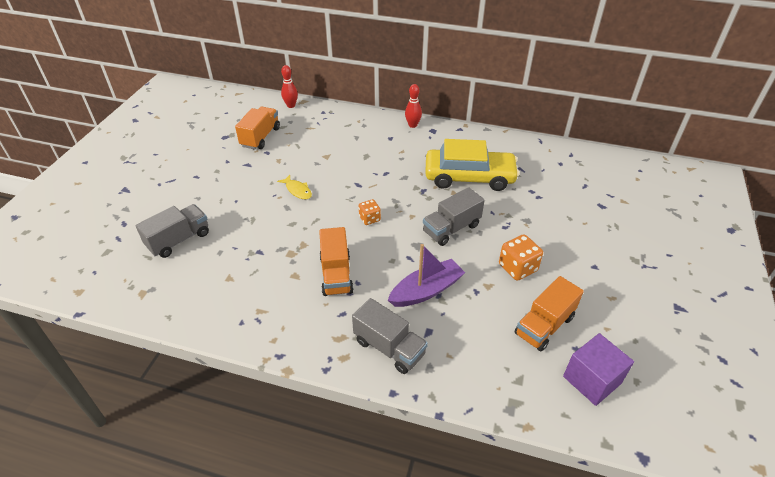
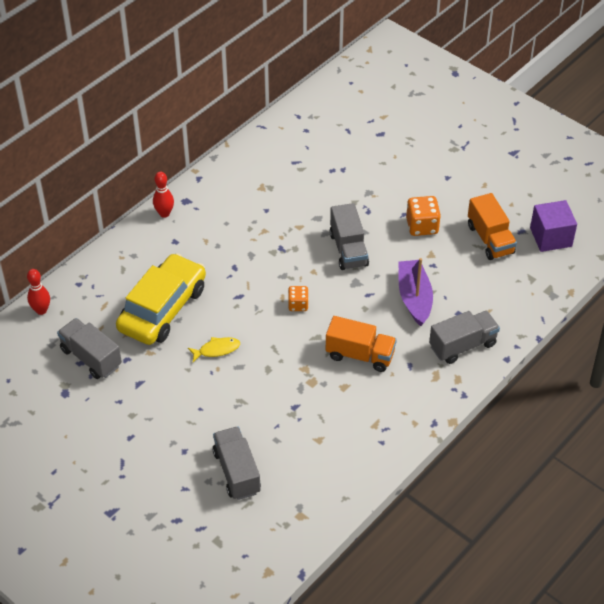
camera: 65 degrees left, 5 degrees up
(260, 137) = (91, 358): orange truck -> grey truck
(469, 177) = (283, 205): yellow car -> yellow car (163, 309)

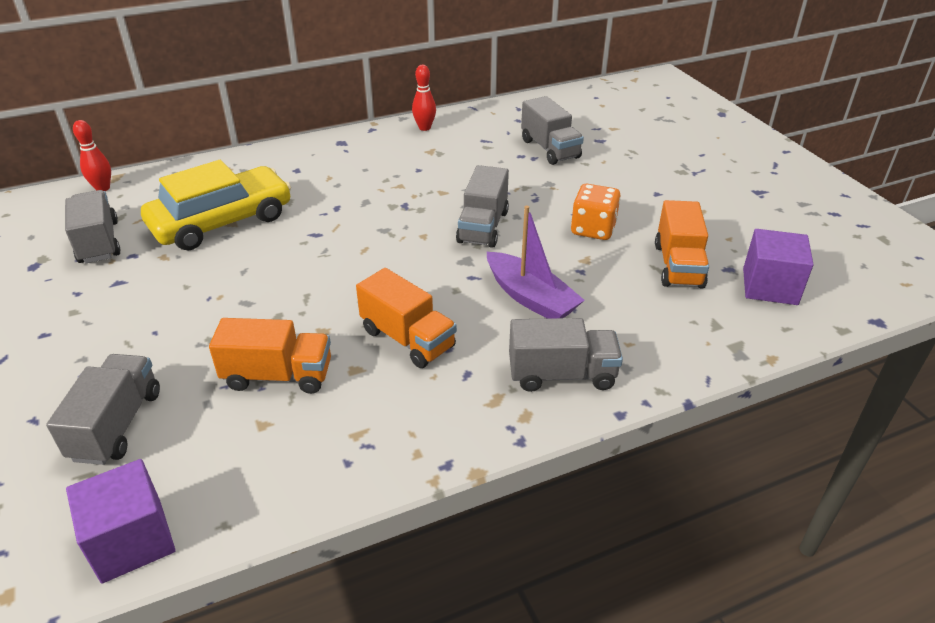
camera: 25 degrees right, 10 degrees down
(164, 213) = (309, 146): red bowling pin -> red bowling pin (424, 128)
(217, 350) = (238, 277): yellow fish -> none
(298, 305) = (376, 262): orange dice -> none
(302, 407) = (278, 376): none -> orange truck
(305, 523) = (132, 540): none -> purple cube
(349, 156) = (550, 149): none -> grey truck
(414, 298) = (531, 298): purple boat -> purple boat turned 120 degrees clockwise

